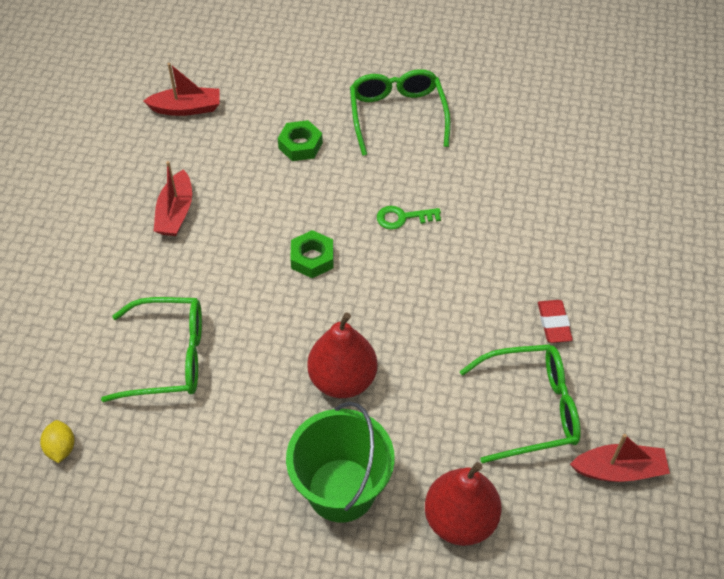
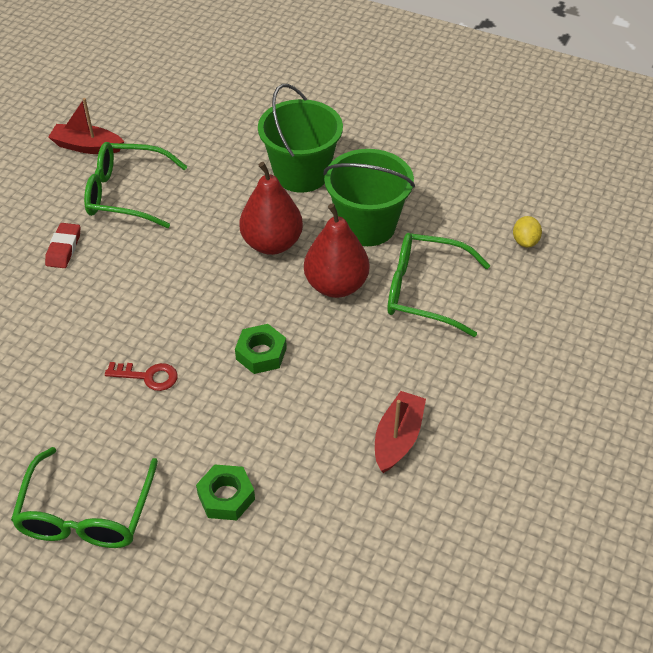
camera: 165 degrees left, 5 degrees down
(186, 108) = (361, 594): red boat -> none
(244, 428) = (367, 225): none -> green bucket
(403, 218) = (148, 376): green key -> red key
(460, 520) = (221, 142): red pear -> red pear (336, 285)

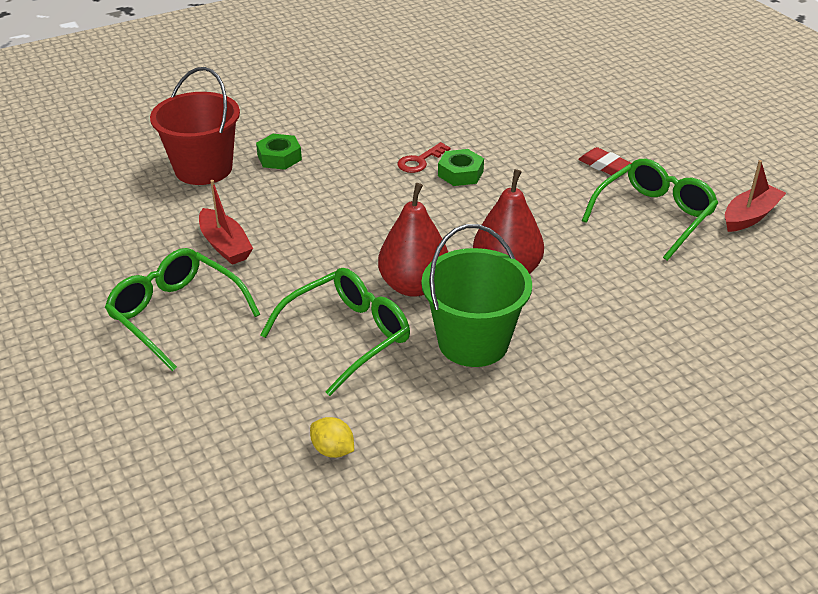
camera: 125 degrees right, 10 degrees down
(86, 513) = (334, 108): green glasses -> green glasses (176, 314)
(261, 353) = (383, 216): green nut -> green nut (460, 173)
(299, 551) = (203, 169): none -> red bucket
(301, 174) = (596, 333): green bucket -> none

